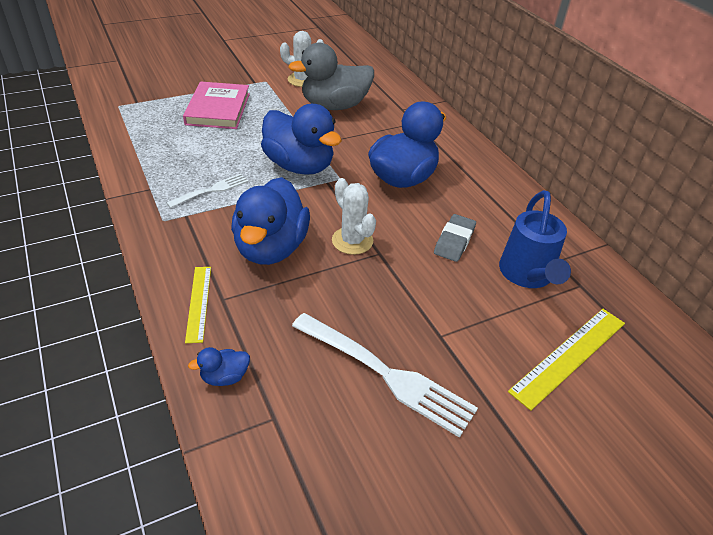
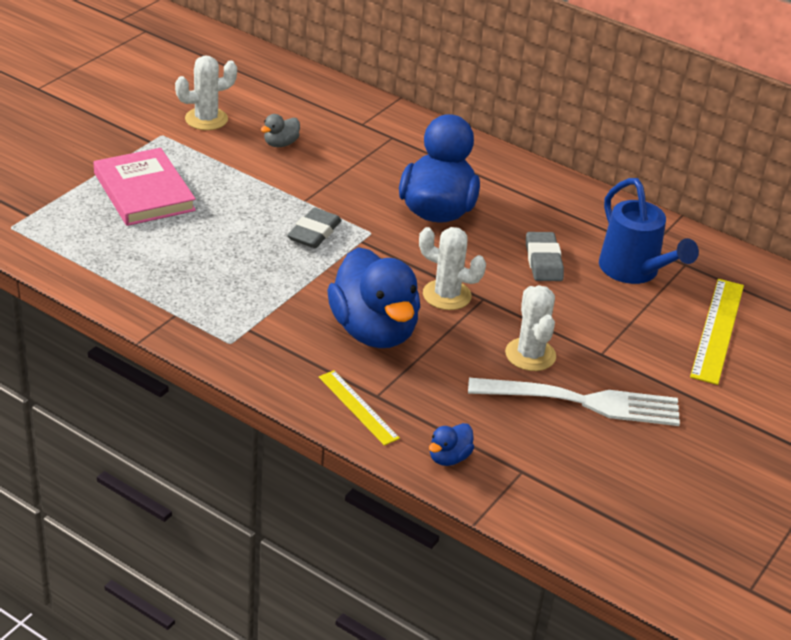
camera: 30 degrees left, 5 degrees down
(211, 190) = (246, 293): white fork -> none
(299, 166) = (314, 233): blue duck -> grey eraser
(334, 106) = (280, 144): grey duck -> grey duck, size x0.42
(376, 313) = (530, 355): none -> white cactus

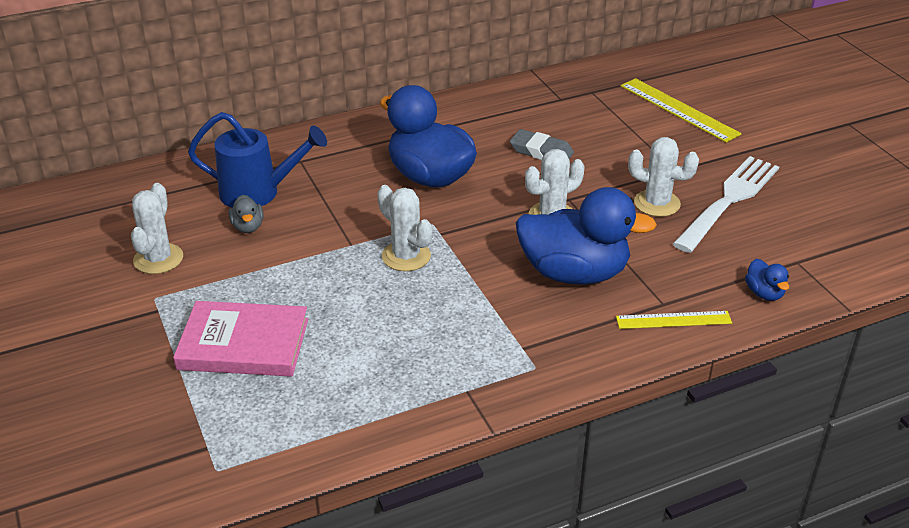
camera: 55 degrees left, 0 degrees up
(314, 233) = (406, 256): grey eraser -> white cactus
(634, 271) = (585, 116): blue watering can -> blue watering can (258, 193)

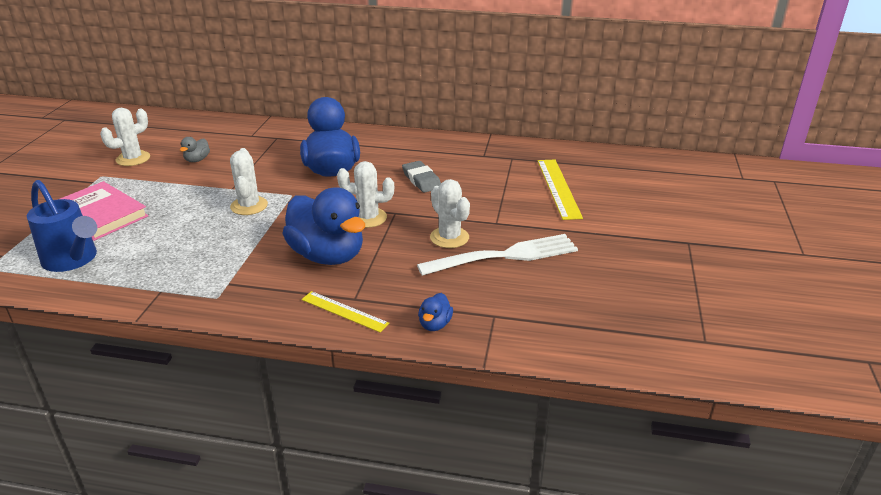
camera: 35 degrees right, 5 degrees down
(258, 193) = (230, 145): blue watering can -> blue watering can (73, 260)

